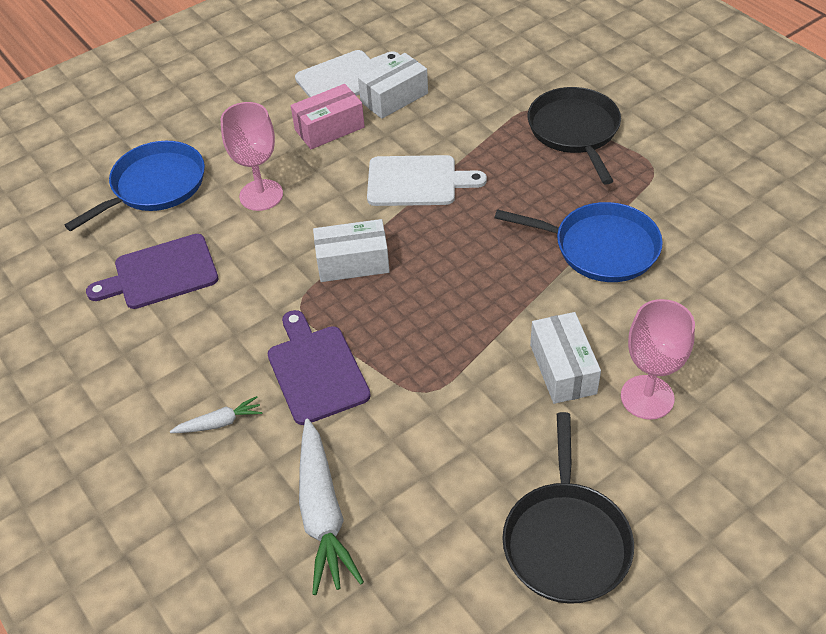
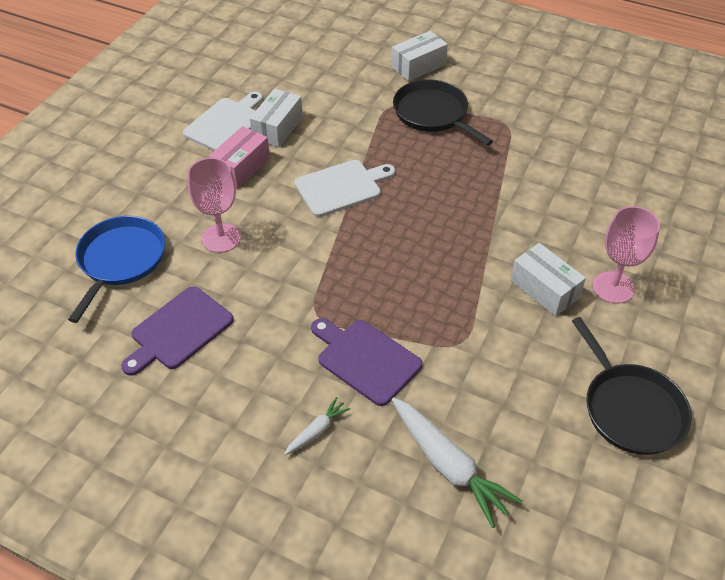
camera: 30 degrees left, 0 degrees up
(353, 262) = (335, 266): white box -> white box (418, 66)
(600, 247) = (509, 193): blue pan -> none

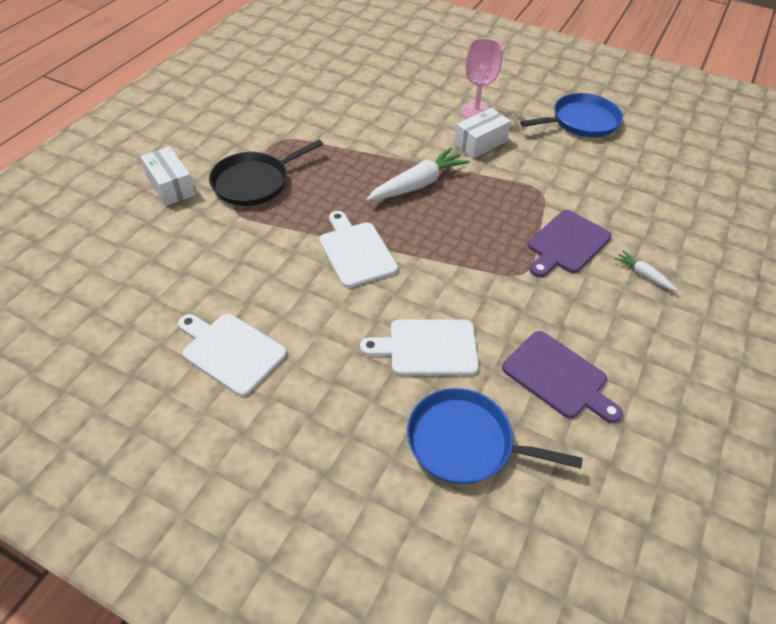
camera: 90 degrees left, 0 degrees up
(221, 238) = (428, 347): pink goblet -> white cutting board
(241, 167) = (315, 333): pink box -> none
(277, 128) = (250, 302): white box -> none
(448, 465) = (651, 206): white carrot -> white carrot (418, 184)
(630, 408) = (581, 121): black pan -> blue pan

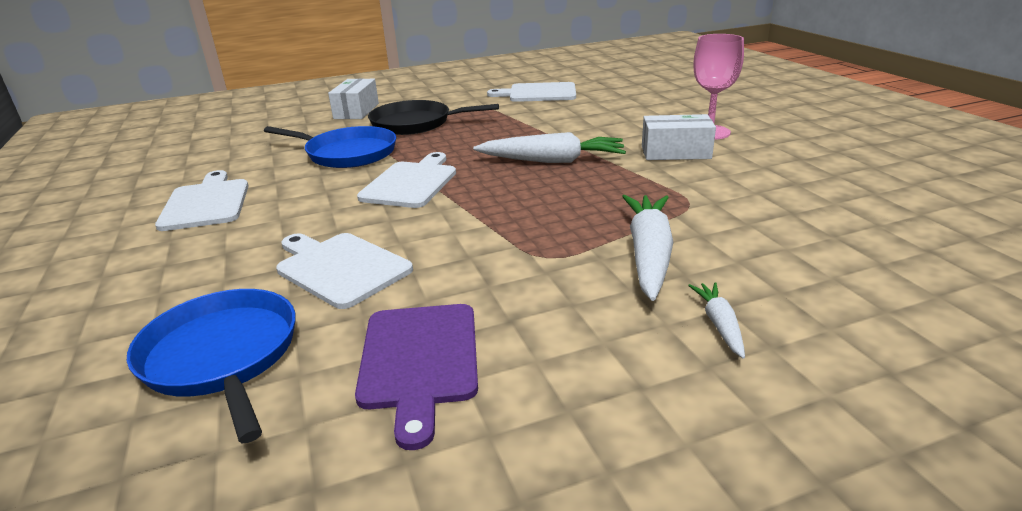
camera: 45 degrees right, 20 degrees down
(301, 102) = (538, 93): none -> white cutting board
(566, 243) = (648, 254): purple cutting board -> white carrot
(581, 121) = (850, 168): blue pan -> blue pan (347, 153)

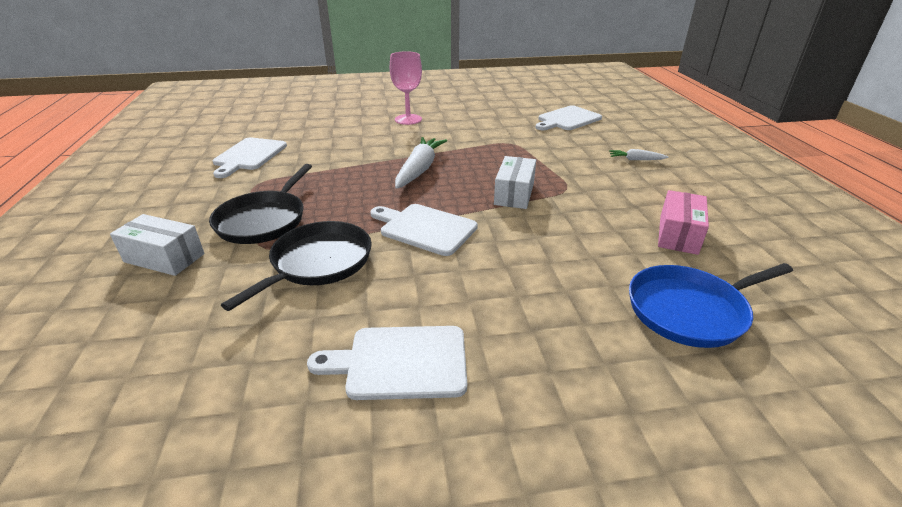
camera: 80 degrees left, 5 degrees up
(340, 268) = (570, 263): white cutting board -> white cutting board (567, 119)
(347, 153) = (318, 263): blue pan -> black pan
(419, 360) = (678, 234): purple cutting board -> pink box
(648, 254) = (569, 162): white carrot -> none
(675, 152) = (434, 133): white box -> white box (514, 194)

